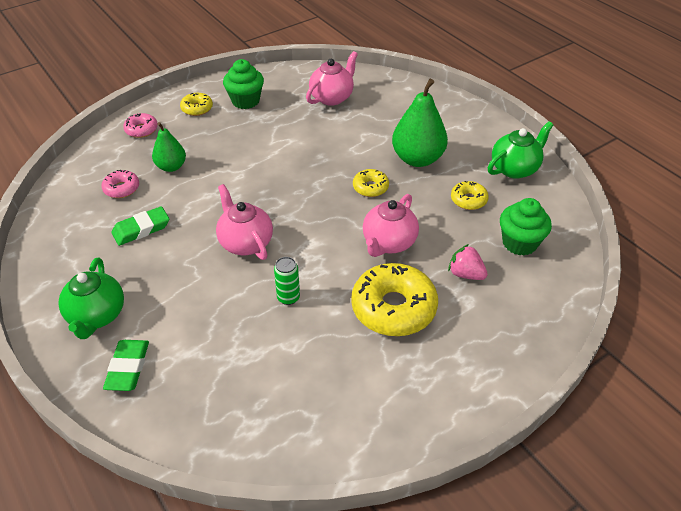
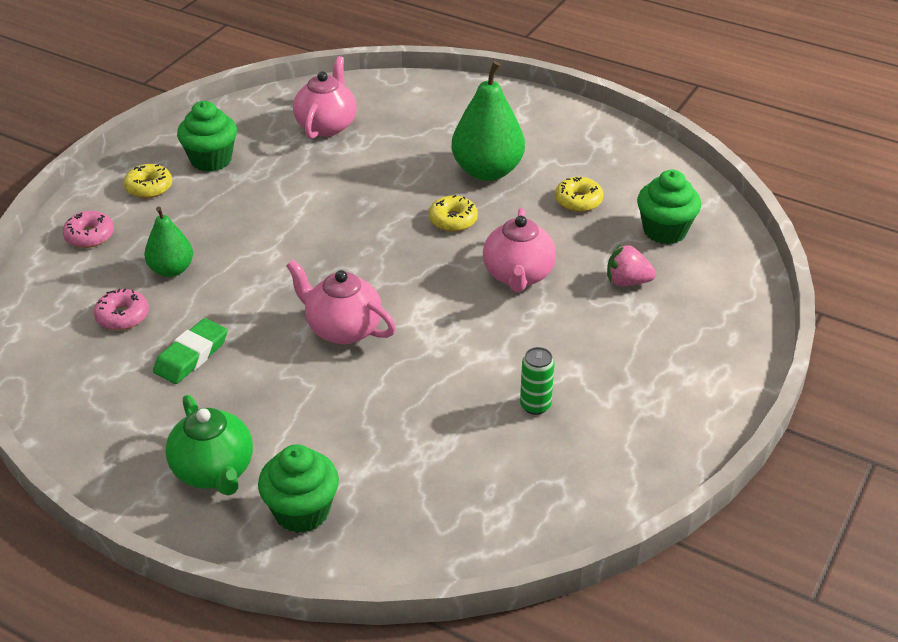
camera: 25 degrees left, 5 degrees down
(128, 367) = (302, 511): green eraser -> green cupcake
(288, 297) = (442, 372): green can -> green can (535, 405)
(393, 308) = (571, 343): yellow donut -> none
(514, 169) = (608, 151): green teapot -> none

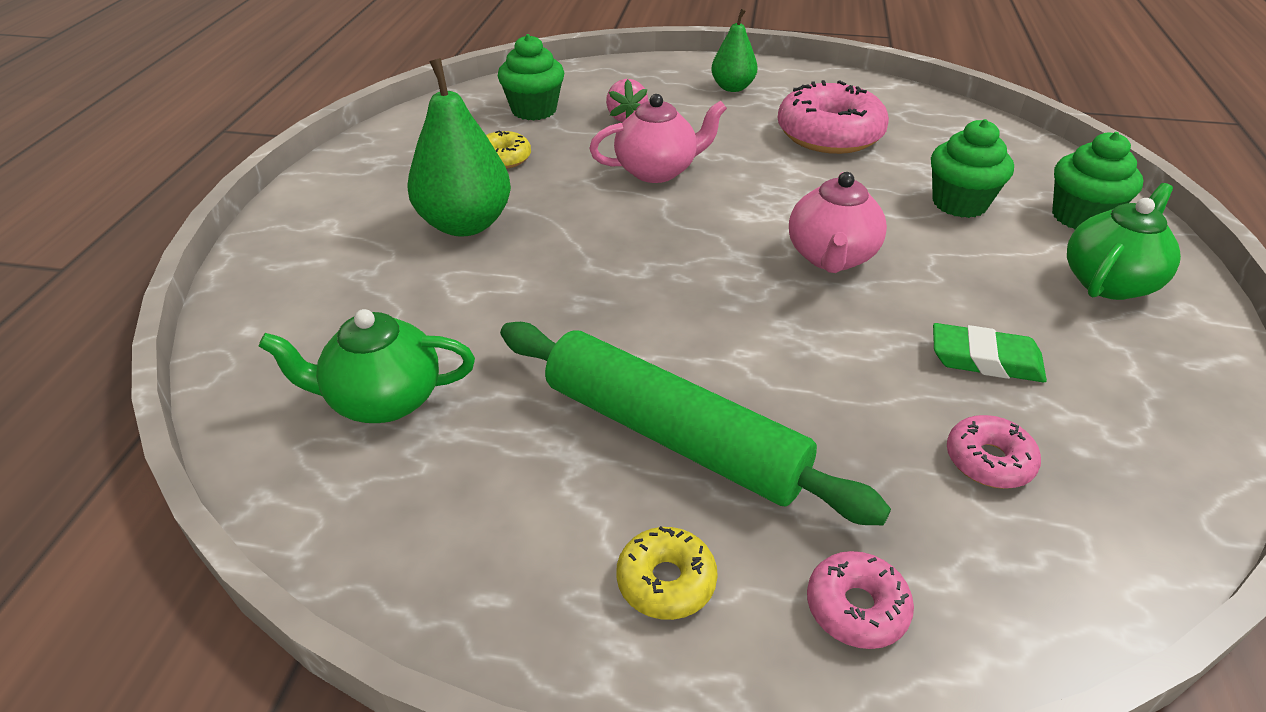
camera: 110 degrees left, 0 degrees up
(171, 270) = (853, 448): green pear -> green pear (732, 88)
(211, 160) = (539, 520): green cupcake -> green cupcake (959, 203)
(230, 211) = (673, 435): none -> green rolling pin
(326, 125) = (383, 400): pink teapot -> green teapot
(453, 220) = (582, 228): yellow donut -> none
(535, 405) = (829, 134): green can -> pink donut

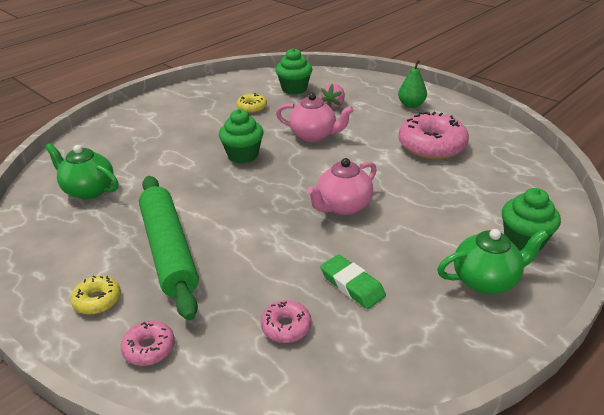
camera: 35 degrees right, 5 degrees down
(465, 224) = (200, 132): green pear -> none
(959, 203) = (455, 206): green cupcake -> green cupcake (243, 155)

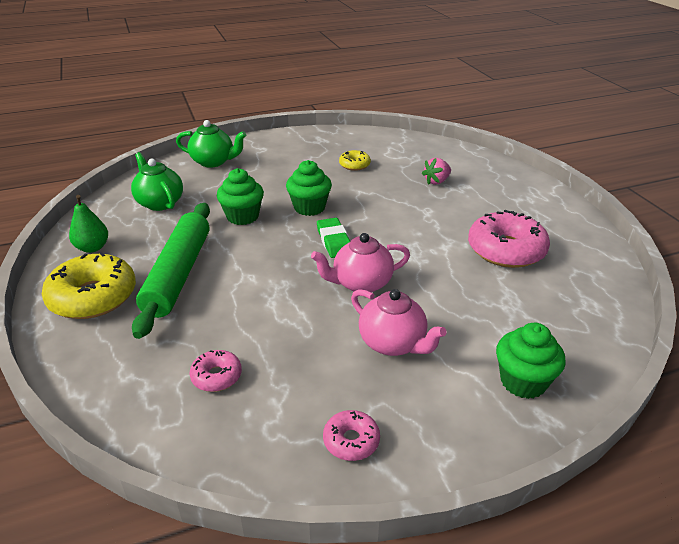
camera: 25 degrees right, 0 degrees up
(97, 300) = (93, 297): yellow donut -> yellow donut, size x1.99
(149, 348) = (97, 351): pink donut -> pink donut (351, 441)
(294, 89) = (410, 156): green cupcake -> green cupcake (242, 216)
(314, 135) = (391, 207): pink teapot -> pink teapot (393, 343)
(352, 285) = (306, 361): green eraser -> green eraser (334, 241)
(411, 105) = (520, 202): green pear -> green pear (92, 248)
(485, 280) = (443, 406): green teapot -> green teapot (213, 162)

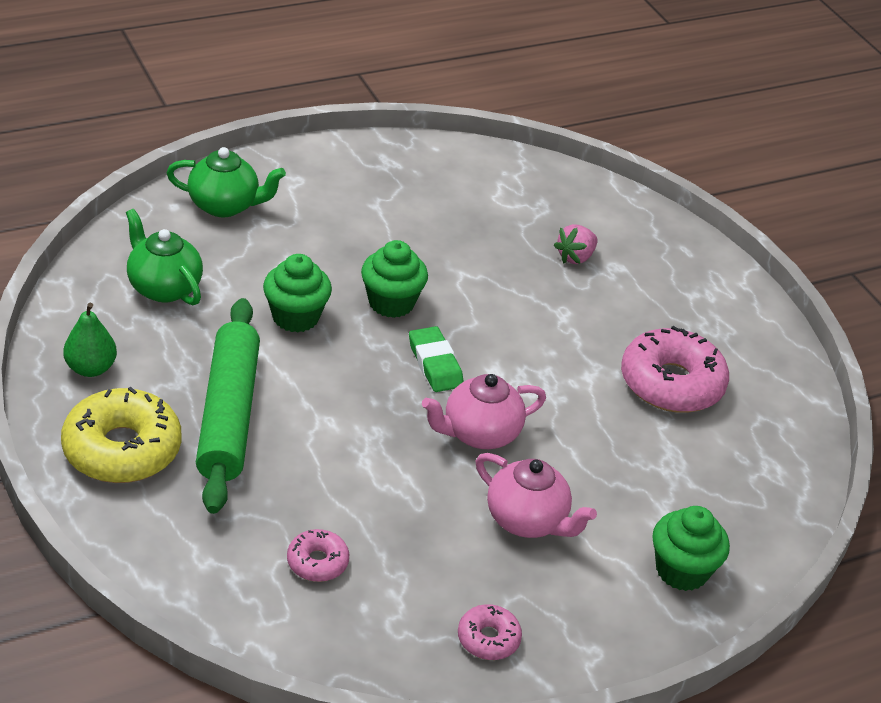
camera: 10 degrees left, 5 degrees up
(354, 165) = (449, 220): yellow donut -> none

